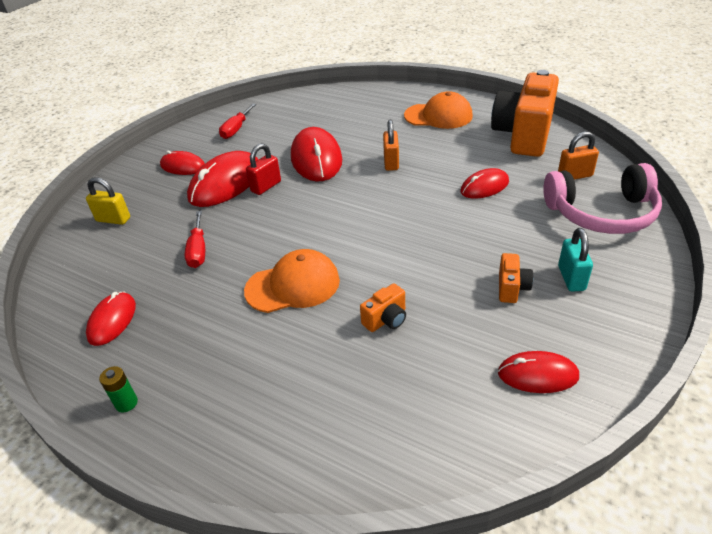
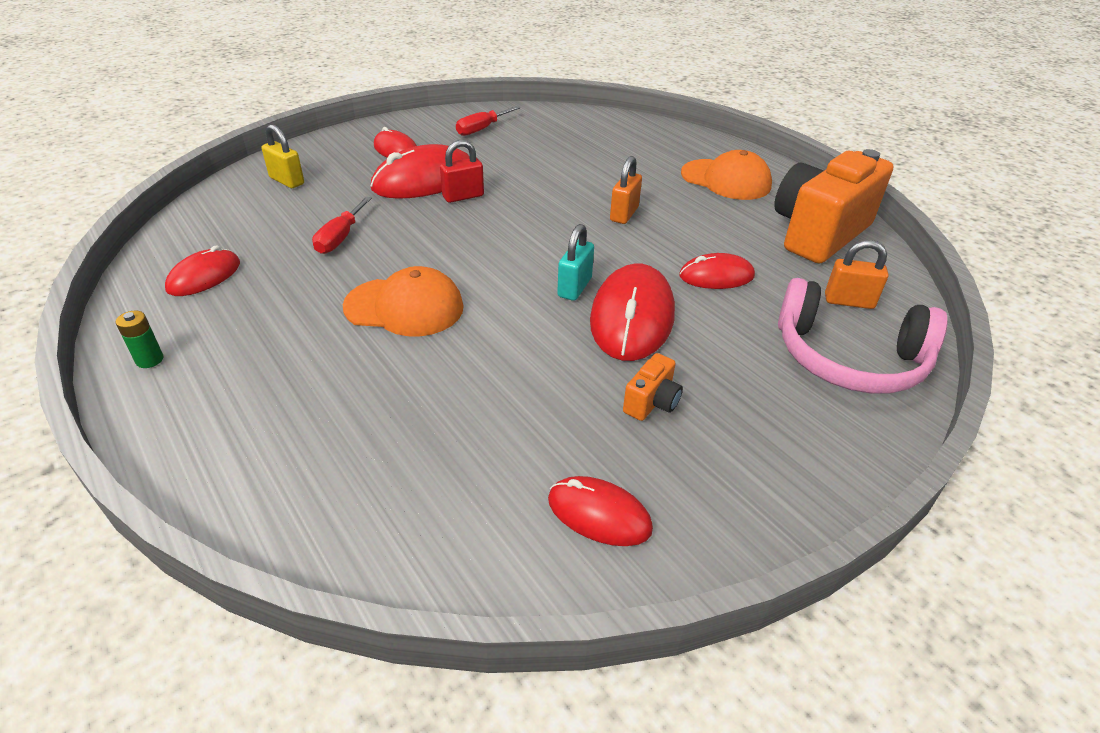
camera: 20 degrees right, 0 degrees up
(316, 158) = (542, 184): red mouse -> red mouse (632, 317)
(386, 319) = (473, 380): orange camera -> none
(571, 278) = (739, 420): turquoise padlock -> turquoise padlock (574, 287)

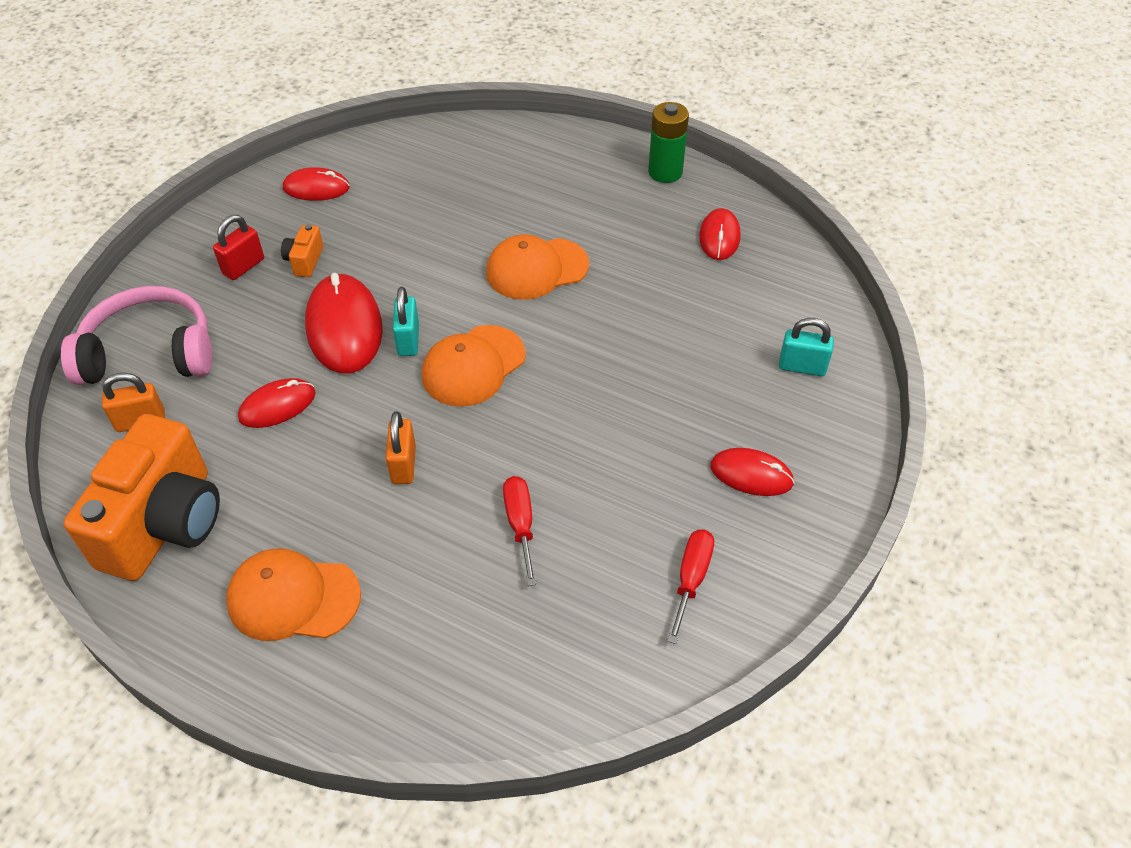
camera: 155 degrees right, 10 degrees up
(149, 360) = (665, 172): green battery -> green battery, size x1.84
(287, 181) = (802, 367): yellow padlock -> turquoise padlock
(340, 238) = (661, 315): red screwdriver -> red screwdriver (520, 524)
(424, 180) = (664, 430): red mouse -> none
(463, 196) = (598, 421): red padlock -> red padlock (243, 266)
(529, 252) = (473, 366): none -> orange cap

